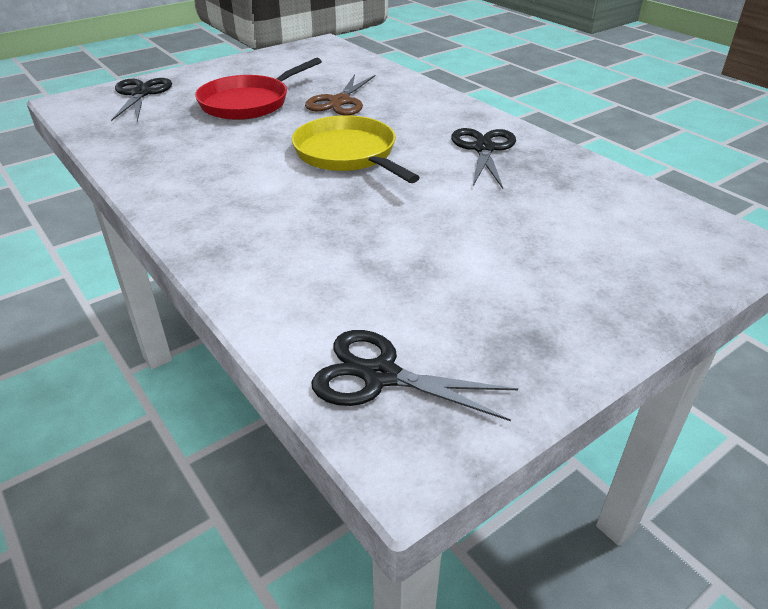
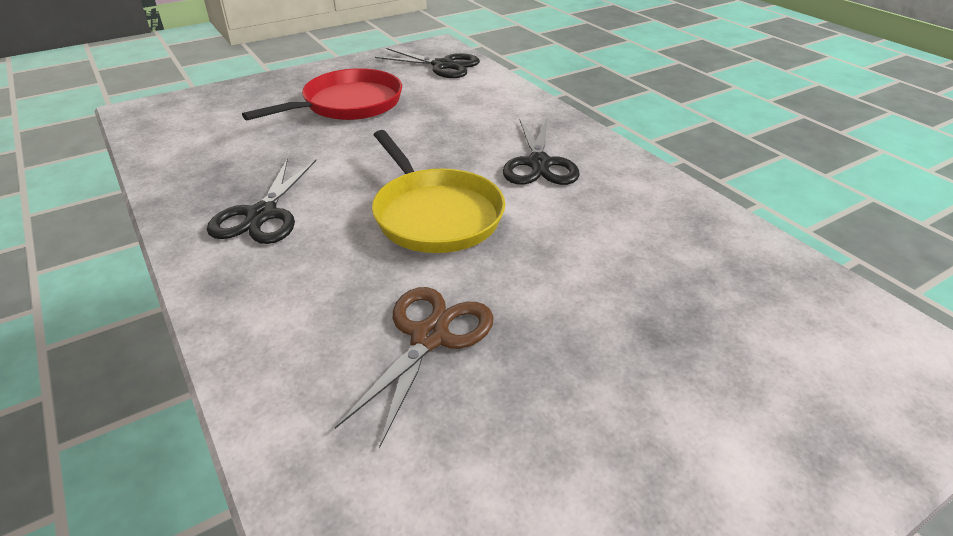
camera: 175 degrees left, 0 degrees up
(141, 94) = (835, 393): black scissors -> black scissors (539, 164)
(249, 103) = (598, 344): red pan -> red pan (348, 104)

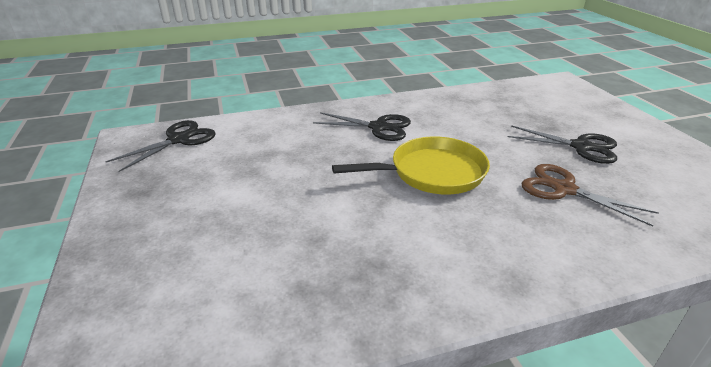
camera: 75 degrees left, 5 degrees down
(262, 215) = (412, 257): black scissors -> black scissors (581, 147)
(348, 104) = (218, 197): red pan -> none

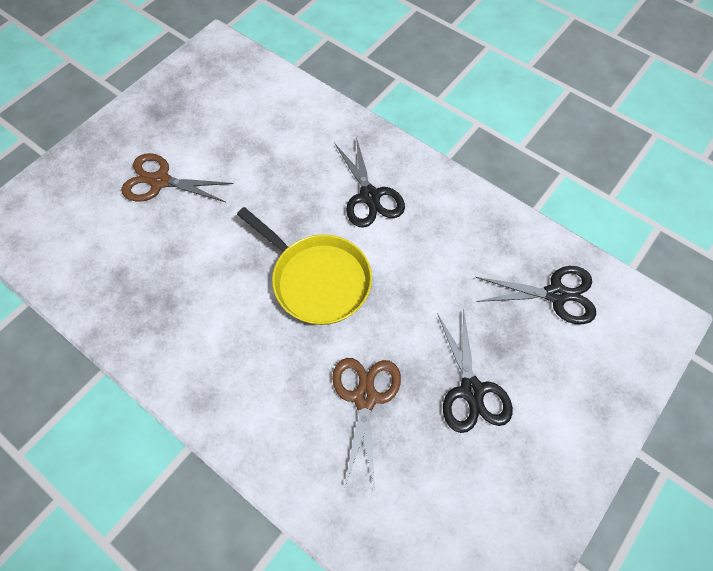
camera: 55 degrees right, 30 degrees up
(178, 140) = (236, 77): black scissors -> black scissors (556, 294)
(223, 218) = (160, 181): none -> brown scissors

